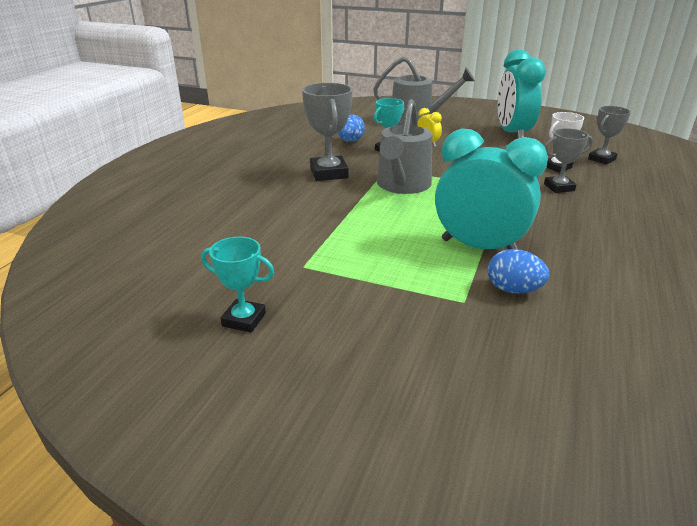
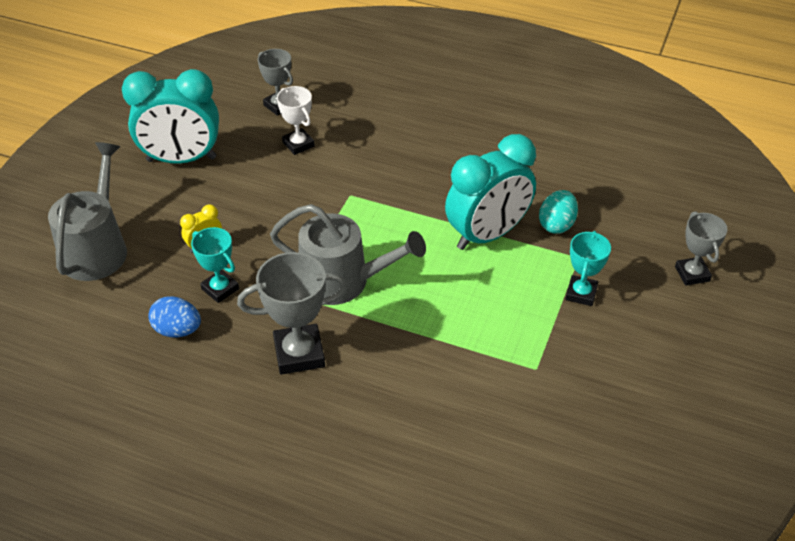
camera: 90 degrees left, 15 degrees up
(244, 320) = (631, 407): turquoise trophy -> turquoise trophy (581, 293)
(479, 247) = (487, 235): turquoise clock -> turquoise clock turned 150 degrees counterclockwise
(513, 290) = (556, 224): blue egg -> turquoise egg
(559, 187) = (354, 155): grey trophy -> grey trophy (692, 274)

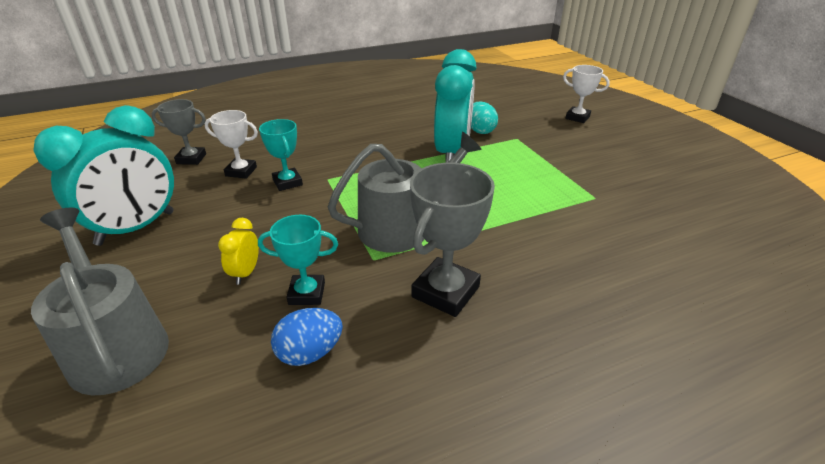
camera: 45 degrees left, 10 degrees down
(581, 293) = (548, 151): turquoise trophy -> turquoise trophy (287, 182)
(692, 274) = (577, 117): grey trophy -> white trophy

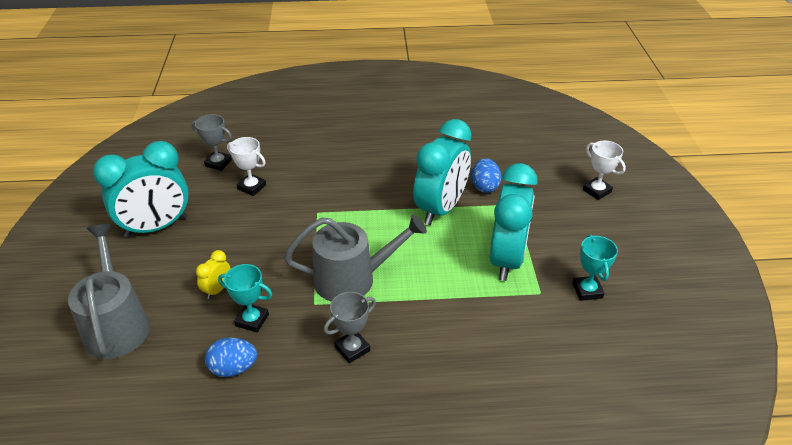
camera: 20 degrees right, 5 degrees up
(287, 182) = (283, 208): turquoise trophy -> turquoise trophy (587, 290)
(445, 292) = (352, 349): grey trophy -> grey trophy, size x0.63
(480, 131) = (484, 186): turquoise egg -> blue egg
(543, 178) = (506, 259): none -> turquoise clock

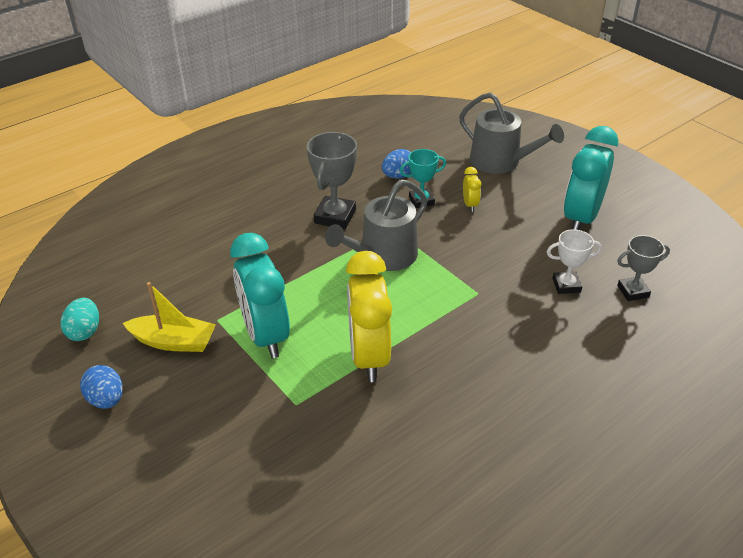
camera: 145 degrees right, 0 degrees up
(352, 349) = (335, 216): grey trophy -> grey trophy, size x1.58
(441, 209) = (368, 356): turquoise clock -> yellow clock
(484, 186) = (345, 410): blue egg -> blue egg (106, 399)
(587, 290) = (174, 342): turquoise trophy -> yellow boat
(597, 191) = (206, 478): white trophy -> none
(670, 341) = (85, 331): none -> turquoise egg

